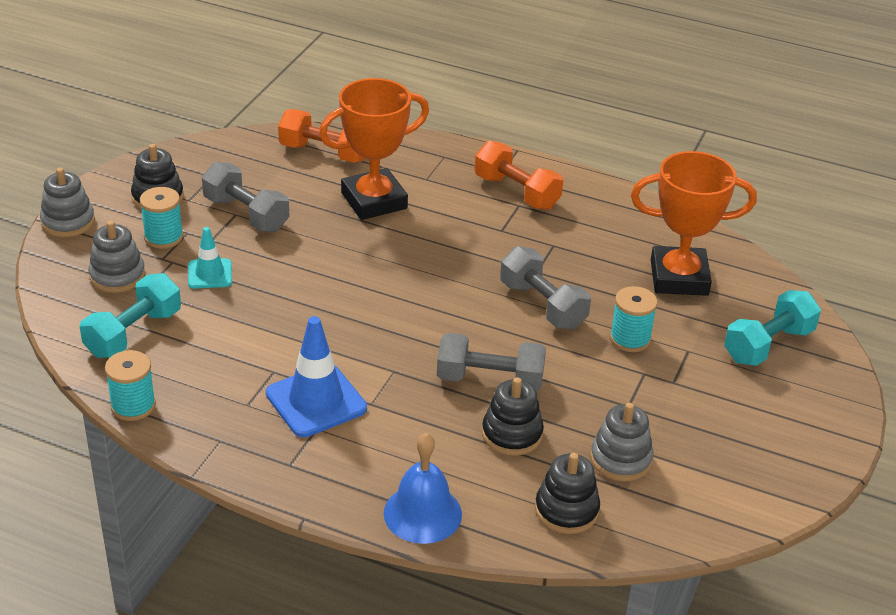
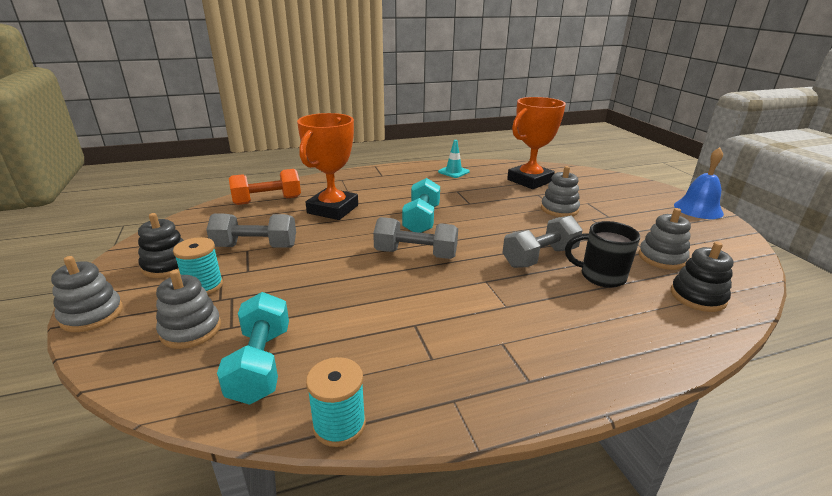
camera: 40 degrees left, 10 degrees down
(210, 274) = (275, 290): turquoise traffic cone -> turquoise traffic cone (453, 172)
(316, 401) = (473, 326): blue traffic cone -> none
(422, 513) = (653, 351): blue bell -> blue bell (698, 209)
(512, 434) = (601, 276): black stacking toy -> black mug
(517, 192) = (403, 179): orange dumbbell -> none
(542, 305) = (498, 214): grey dumbbell -> grey dumbbell (415, 254)
(630, 339) = (559, 209): turquoise spool -> grey stacking toy
(768, 345) = (607, 187): turquoise dumbbell -> turquoise dumbbell (421, 220)

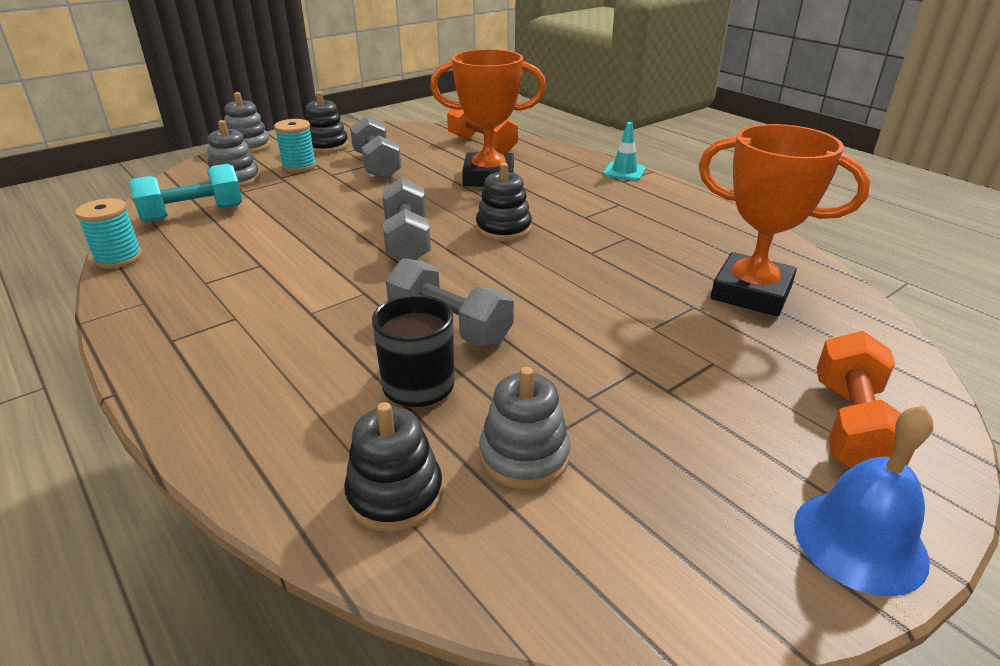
camera: 70 degrees right, 5 degrees up
(421, 220) = (503, 229): turquoise dumbbell -> black stacking toy
(453, 172) = (702, 223): turquoise traffic cone -> turquoise traffic cone (624, 171)
(559, 209) = (646, 332): grey stacking toy -> none
(634, 192) = (851, 427): none -> orange dumbbell

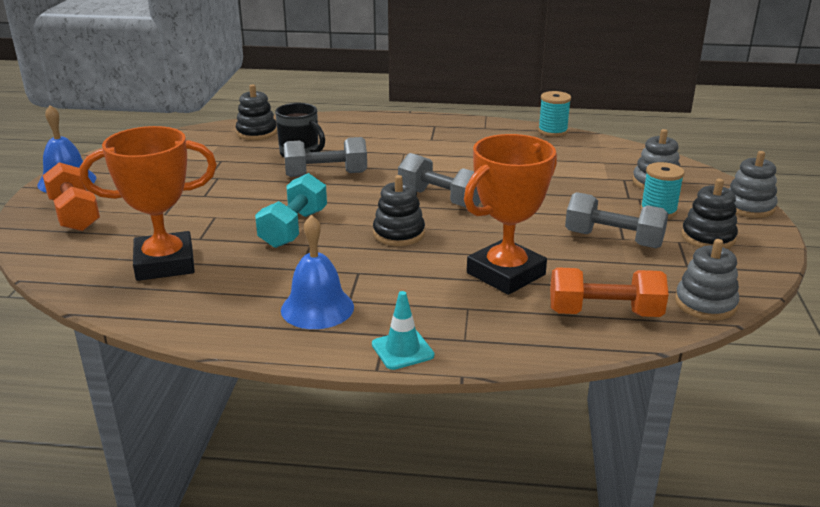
camera: 135 degrees right, 5 degrees down
(193, 213) = (598, 158): turquoise dumbbell -> turquoise dumbbell (294, 228)
(524, 456) = (222, 154): grey stacking toy -> grey stacking toy (705, 304)
(648, 208) = (317, 308): none -> blue bell

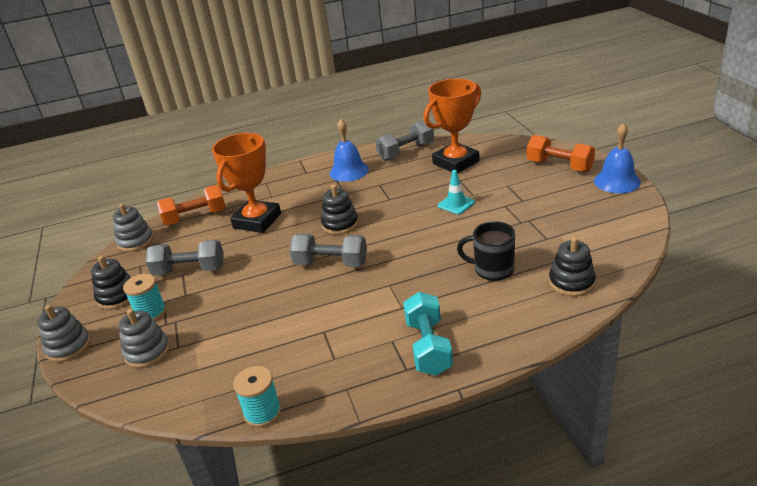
camera: 160 degrees right, 5 degrees up
(294, 228) = (411, 204): turquoise dumbbell -> turquoise dumbbell (428, 347)
(326, 174) = (443, 255): grey dumbbell -> grey dumbbell (406, 151)
(402, 350) = (293, 169): turquoise traffic cone -> turquoise traffic cone (456, 204)

